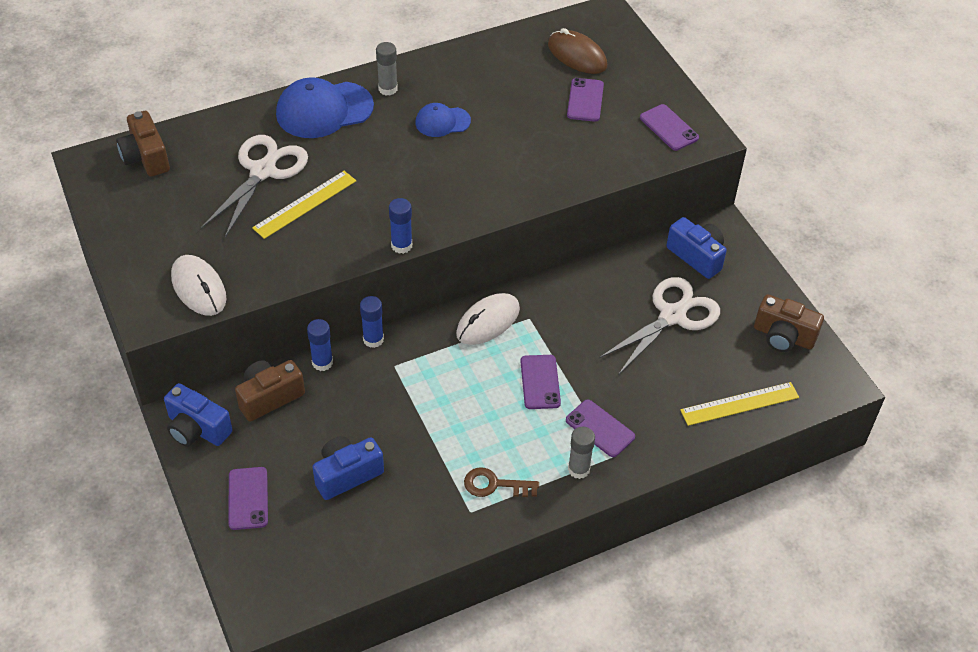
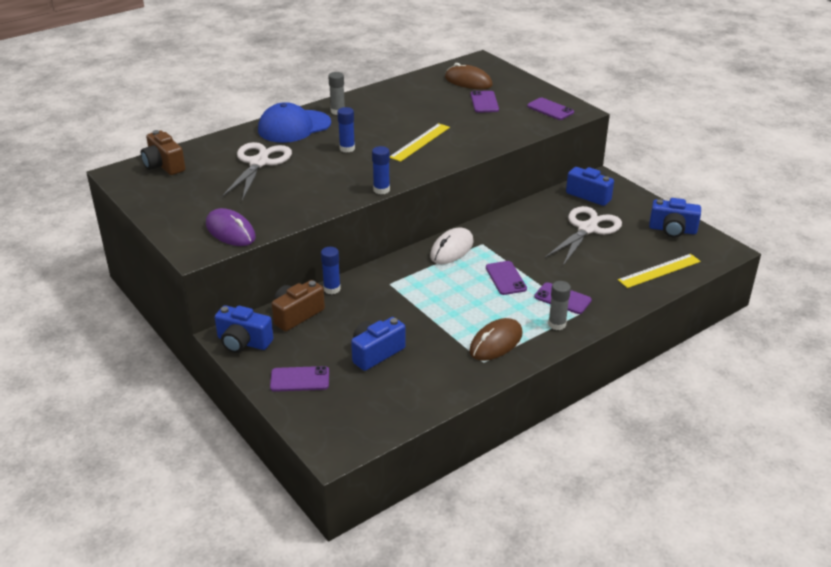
camera: 10 degrees left, 15 degrees down
(199, 288) = (230, 231): white mouse -> purple mouse
(248, 498) = (300, 379): purple phone -> purple phone turned 75 degrees counterclockwise
(305, 204) = (298, 176): yellow ruler -> yellow ruler (420, 142)
(373, 339) = (367, 270): blue glue stick -> blue glue stick (347, 148)
(442, 122) = (385, 123): blue cap -> none
(494, 485) = (496, 343): brown key -> brown mouse
(783, 336) = (672, 230): brown camera -> blue camera

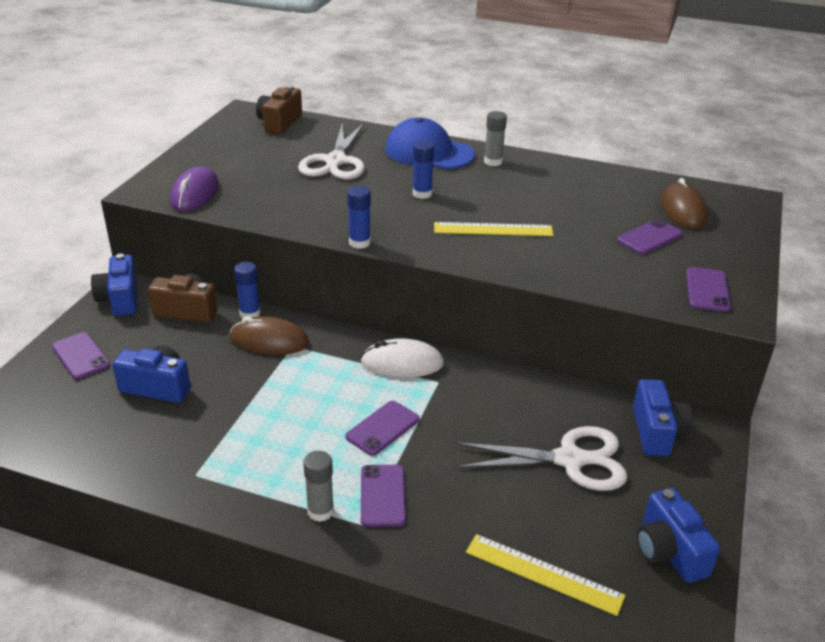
camera: 55 degrees right, 0 degrees up
(259, 163) = (335, 161): white scissors -> white scissors turned 120 degrees clockwise
(496, 343) = (241, 471): brown mouse -> brown mouse (269, 341)

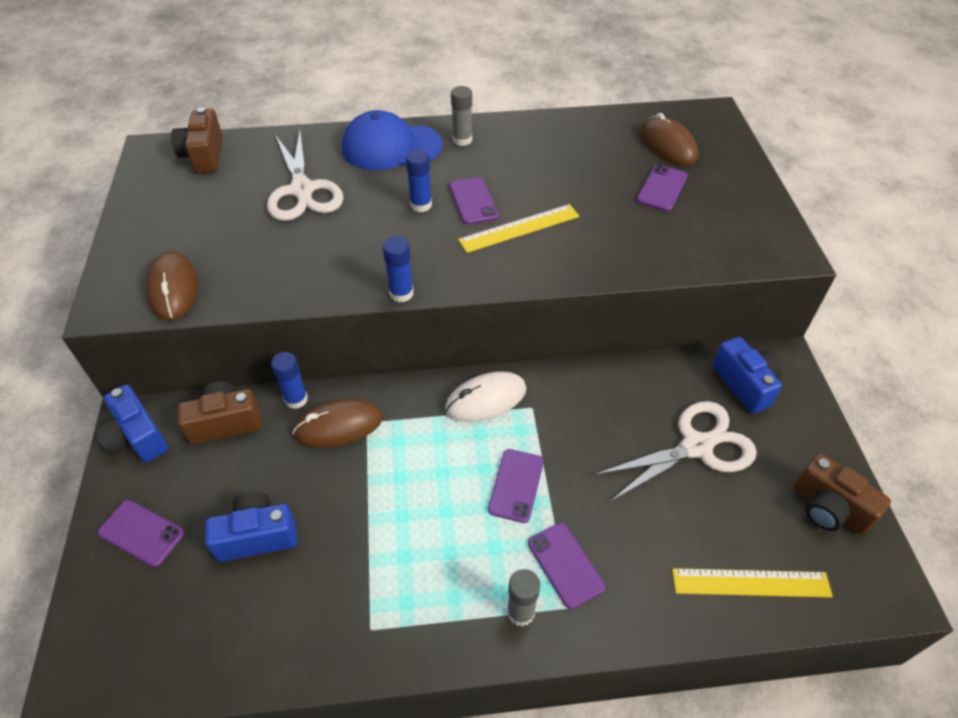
camera: 25 degrees left, 15 degrees up
(195, 193) = (173, 288): purple mouse -> brown mouse
(669, 551) = (828, 508): blue camera -> brown camera
(707, 290) = (748, 234): purple phone -> purple phone (473, 201)

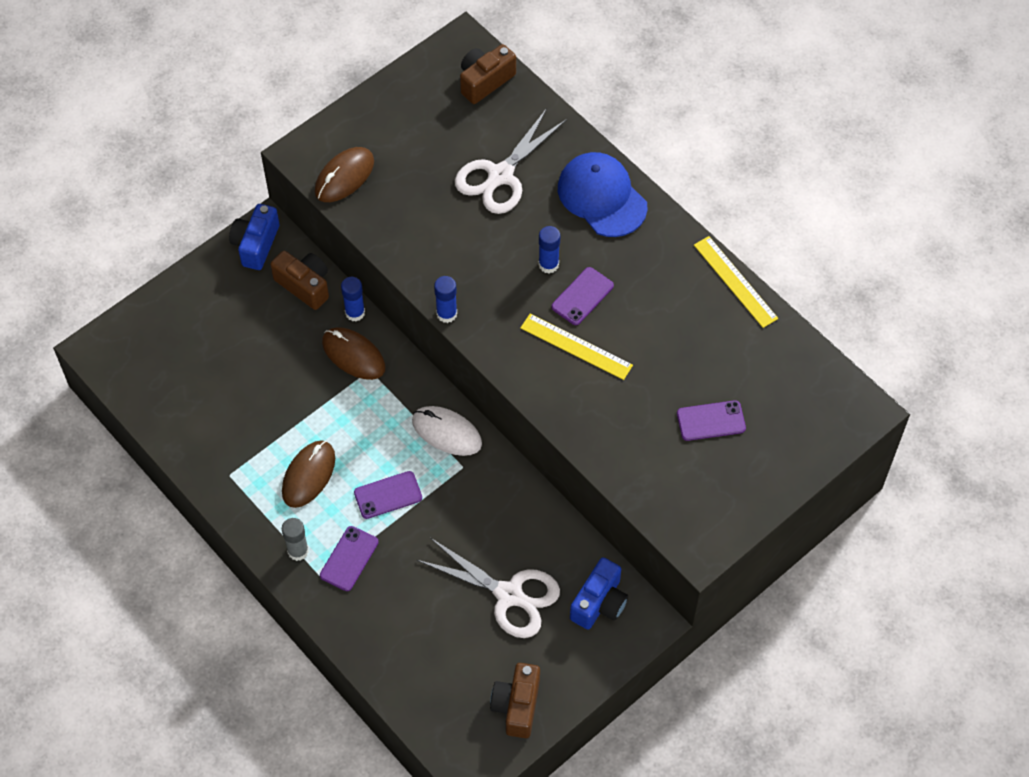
camera: 55 degrees right, 10 degrees up
(141, 533) = (197, 305): purple phone -> none
(257, 536) = (241, 369): blue camera -> none
(462, 140) = (654, 240): grey glue stick -> none
(668, 145) = (779, 397): brown mouse -> brown mouse (308, 475)
(751, 582) = (416, 677): yellow ruler -> yellow ruler (735, 281)

